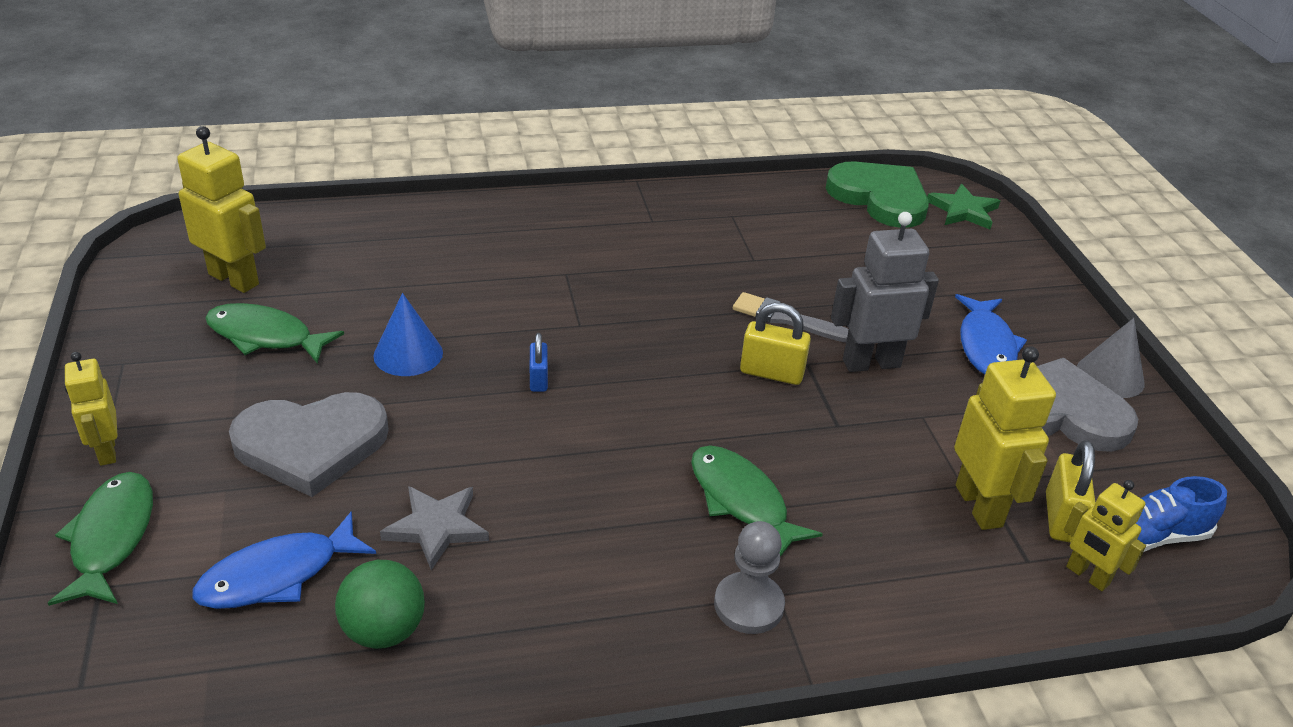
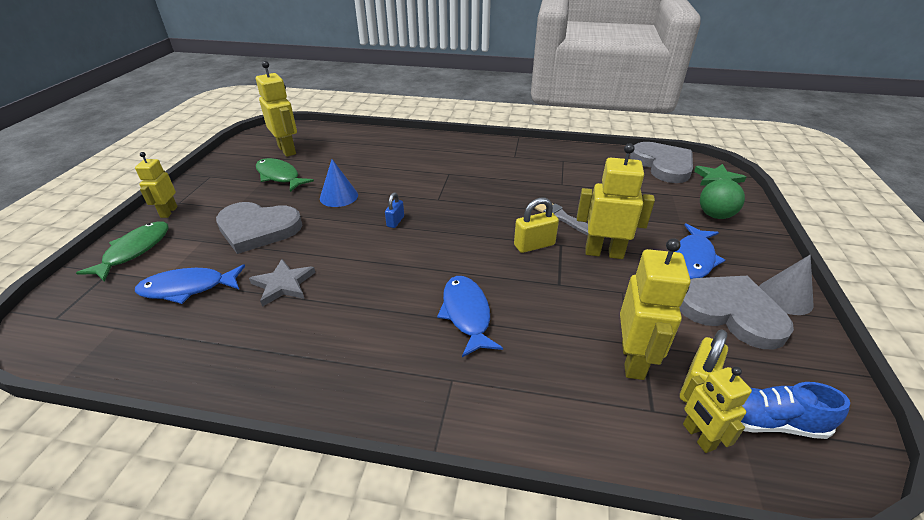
camera: 25 degrees right, 0 degrees up
(384, 631) = (212, 332): green ball -> green ball (715, 215)
(741, 500) = (466, 314): green fish -> blue fish
(748, 605) = (427, 381): grey pawn -> none
(771, 373) = (534, 245): yellow padlock -> yellow padlock turned 60 degrees counterclockwise
(871, 363) = (604, 252): grey robot -> yellow robot
(880, 198) = (663, 165): green heart -> grey heart

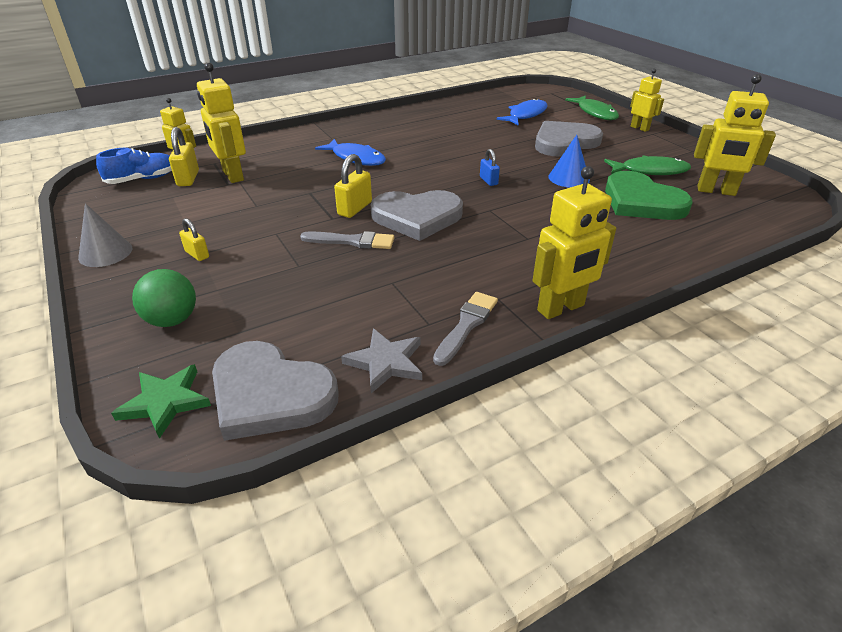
camera: 140 degrees right, 0 degrees up
(283, 284) = (483, 132): grey star -> grey star (386, 362)
(341, 163) = (641, 202): none -> green heart
(545, 153) = (466, 325): none -> grey brush
(604, 252) = (288, 226): yellow robot -> yellow robot (561, 308)
(693, 258) = (197, 254): blue fish -> yellow padlock
(730, 312) = (161, 223): grey heart -> grey heart (417, 217)

